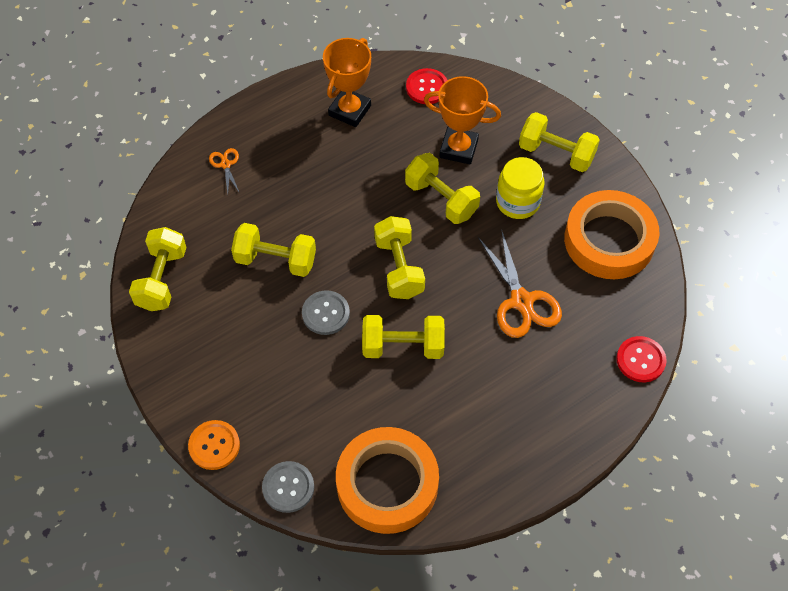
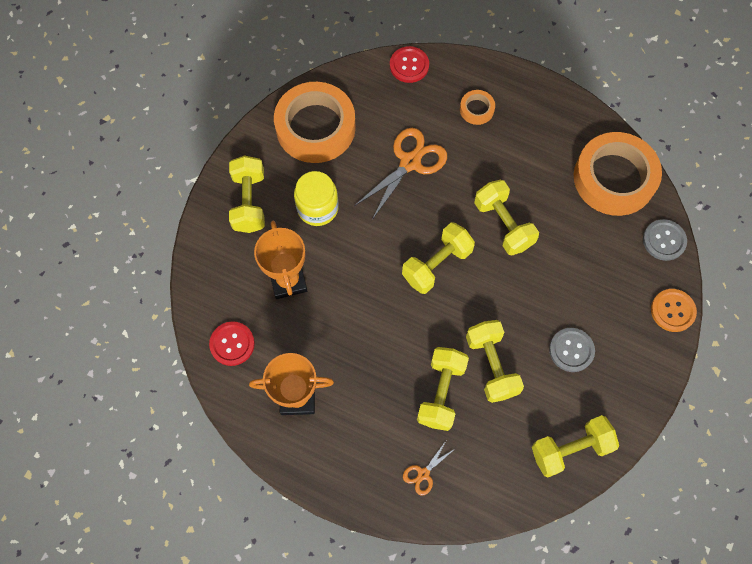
camera: 120 degrees left, 10 degrees up
(325, 313) = (513, 296): grey button -> grey button (571, 350)
(441, 199) = (350, 267): yellow dumbbell -> yellow dumbbell (441, 392)
(549, 396) = (476, 109): none -> orange tape

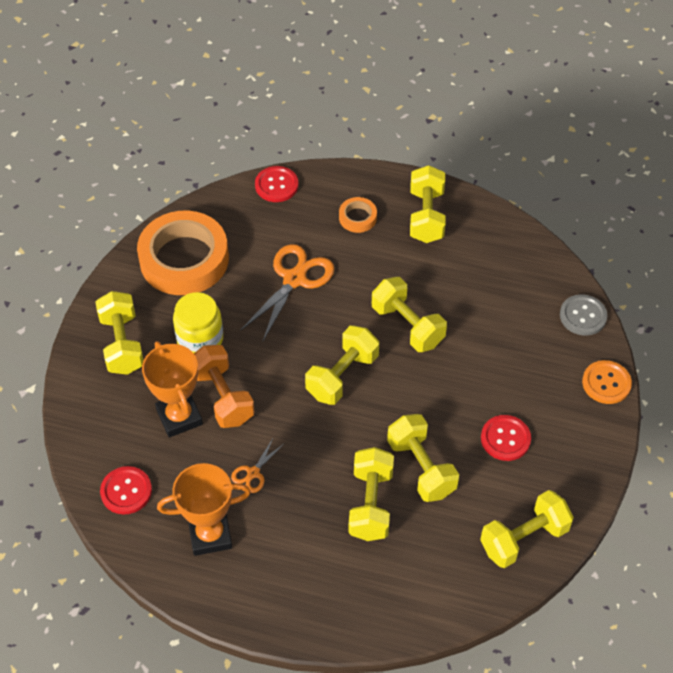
camera: 10 degrees left, 15 degrees down
(329, 268) = (223, 397): none -> orange dumbbell
(423, 474) = (366, 590): orange scissors -> orange scissors (253, 473)
(539, 117) = (426, 216): none -> yellow dumbbell
(571, 350) = (505, 439): grey button -> red button
(614, 178) = (518, 263): orange tape -> none

